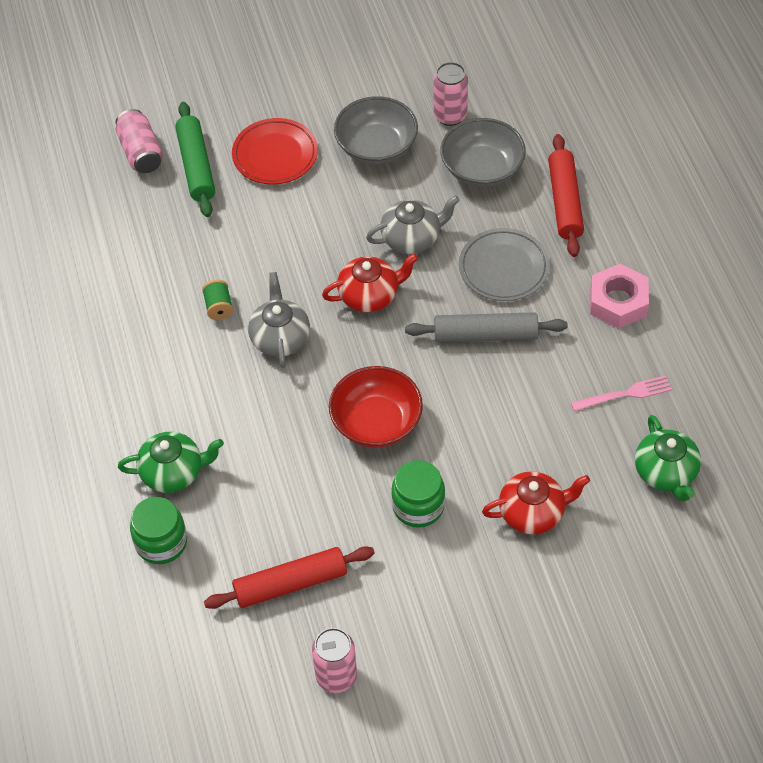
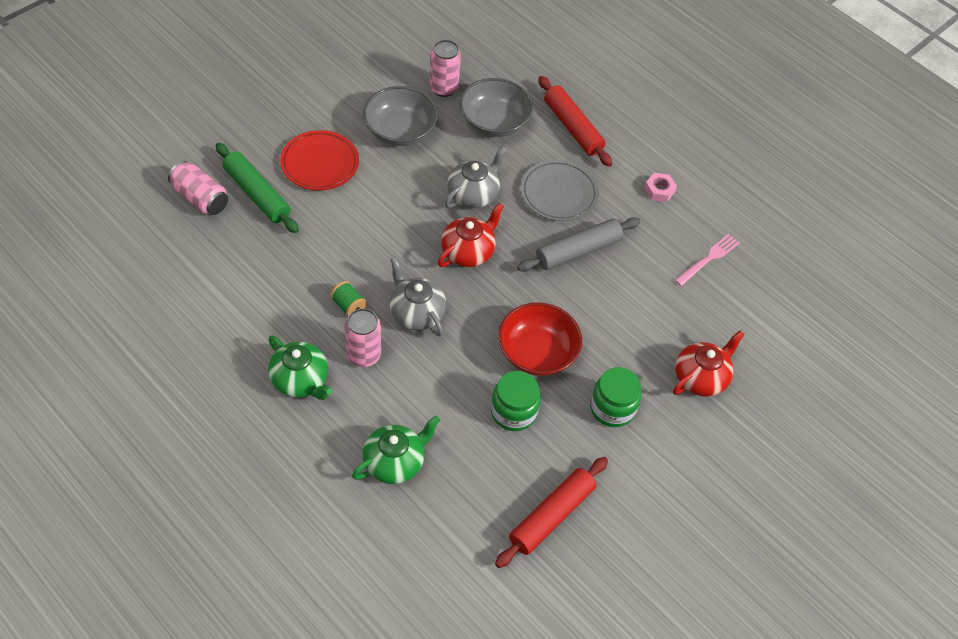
camera: 35 degrees left, 0 degrees up
(161, 542) = (421, 527): green jar -> green jar (513, 412)
(336, 676) = (636, 578): pink can -> pink can (363, 355)
(618, 302) = (659, 190): pink nut -> pink nut, size x0.57
(666, 473) = (775, 308): green teapot -> green teapot (300, 380)

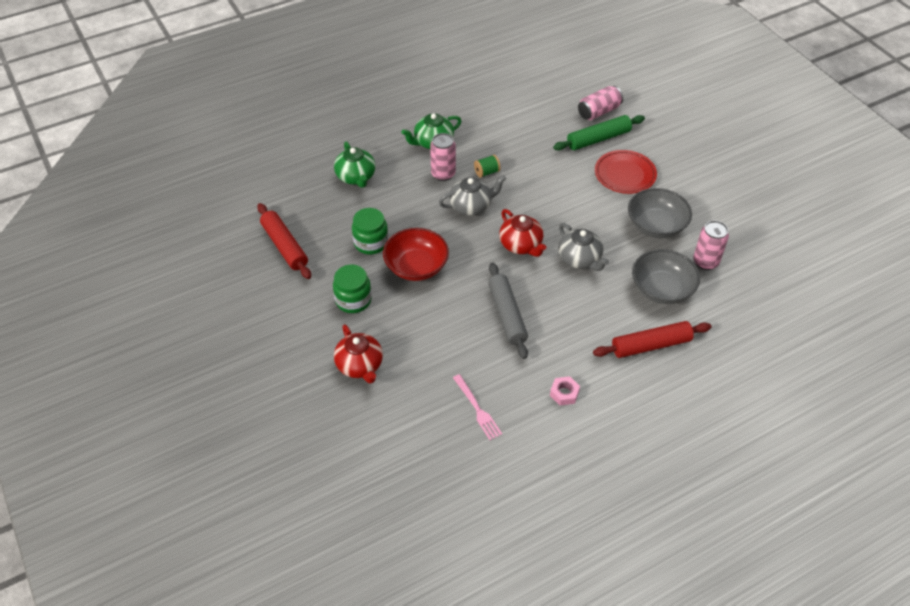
camera: 110 degrees right, 5 degrees down
(559, 193) = (572, 316): grey plate -> none

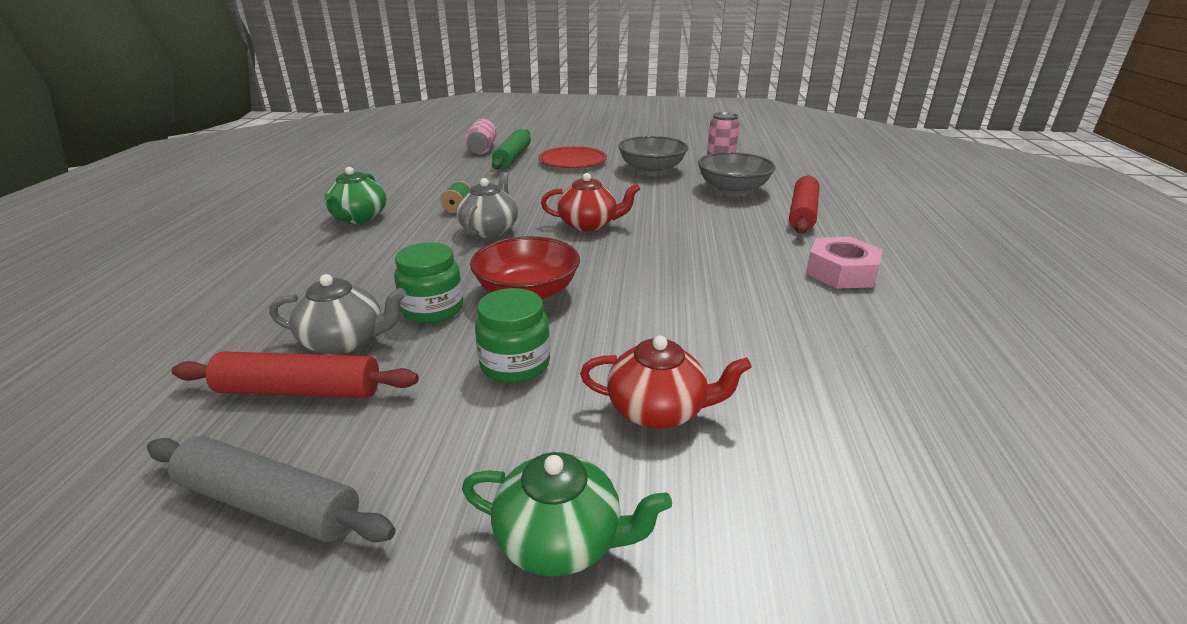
camera: 55 degrees left, 20 degrees down
(356, 177) = (304, 279): green teapot -> green teapot (561, 540)
(443, 174) = (414, 228): pink can -> none
(478, 409) = (832, 335): pink fork -> none
(507, 315) = (683, 264): grey rolling pin -> grey rolling pin (269, 503)
(564, 393) = (841, 272): pink nut -> pink nut, size x1.74
(580, 259) = (649, 206): grey teapot -> grey teapot (345, 341)

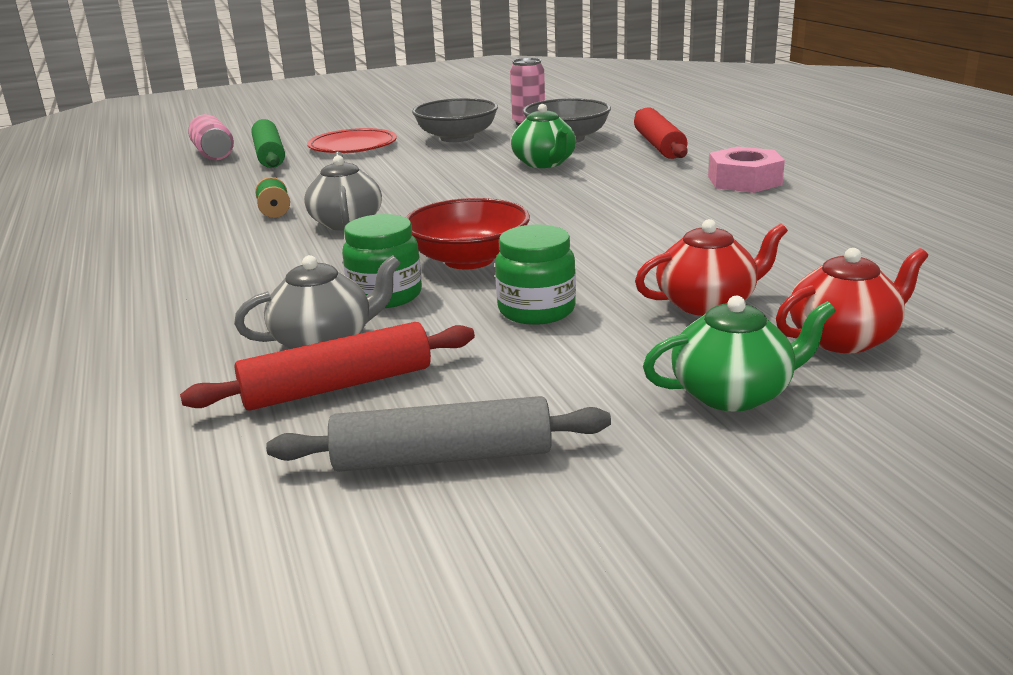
camera: 25 degrees left, 5 degrees down
(359, 218) = (155, 246): green teapot -> green teapot (544, 163)
(589, 225) = (455, 195): red teapot -> red teapot (844, 338)

